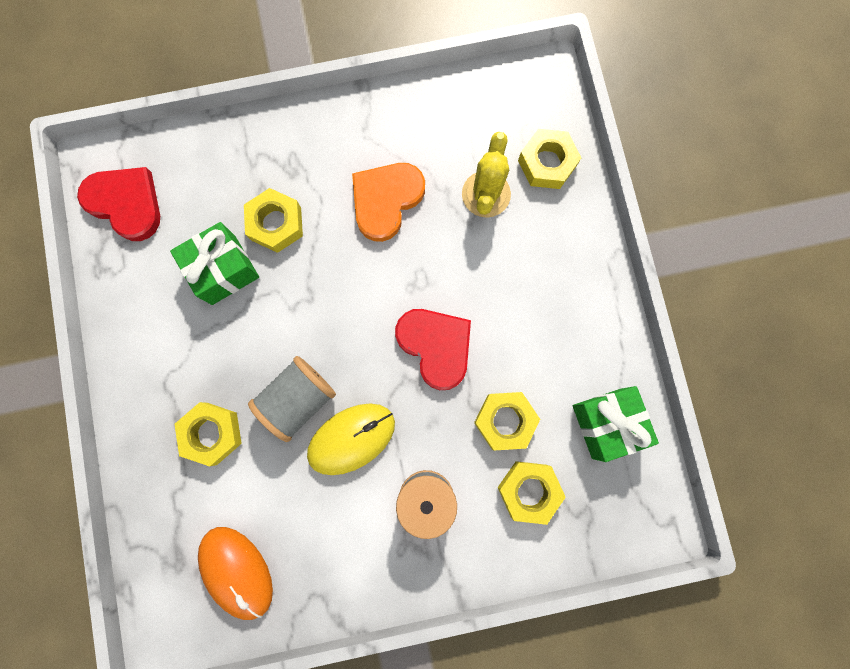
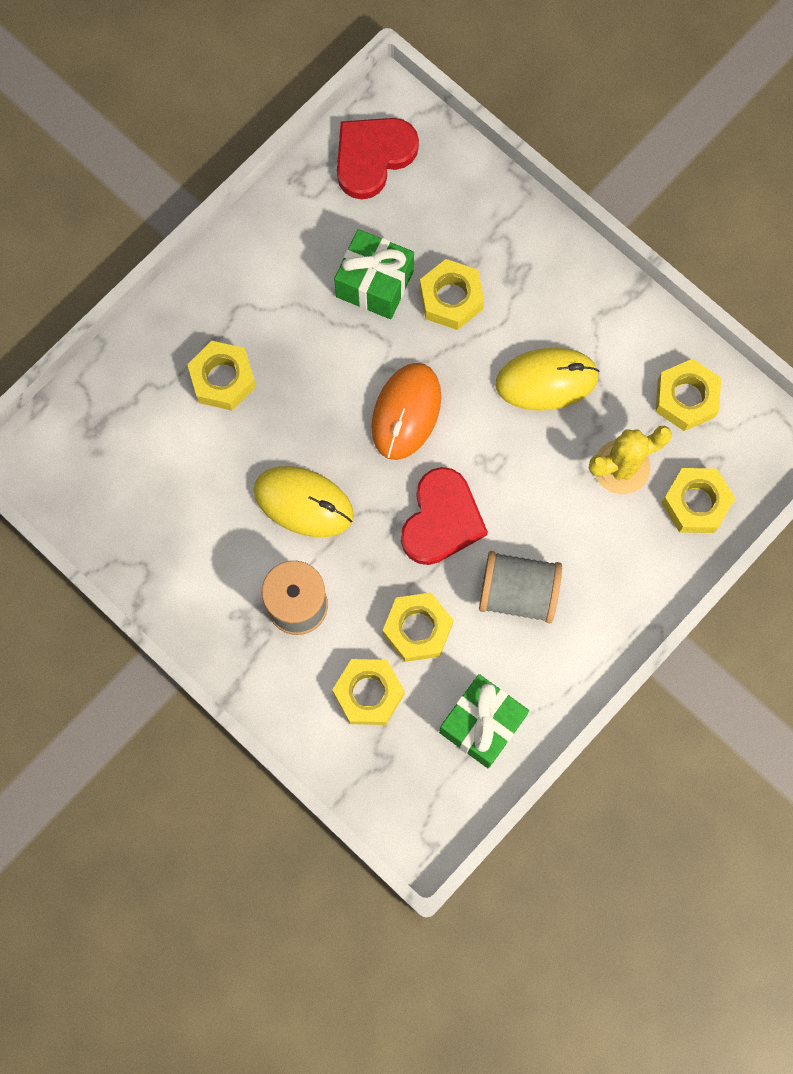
camera: 55 degrees right, 5 degrees down
(126, 203) = (373, 157): red heart -> red heart turned 135 degrees counterclockwise
(236, 571) = (120, 485): orange mouse -> orange mouse (406, 412)
(298, 399) = (305, 431): grey spool -> grey spool (518, 593)
(386, 200) = (546, 380): orange heart -> yellow mouse
(467, 116) = (686, 398): none -> yellow nut

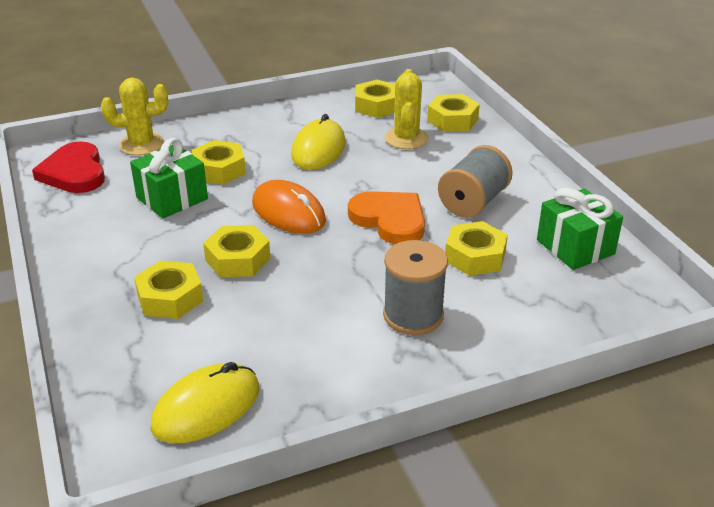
camera: 65 degrees left, 40 degrees down
(303, 502) = (321, 285): yellow mouse -> yellow mouse (206, 408)
(368, 693) = (519, 298): yellow nut -> yellow nut (238, 259)
(441, 520) = (390, 220): red heart -> orange heart
(460, 186) = (141, 144): none -> yellow cactus

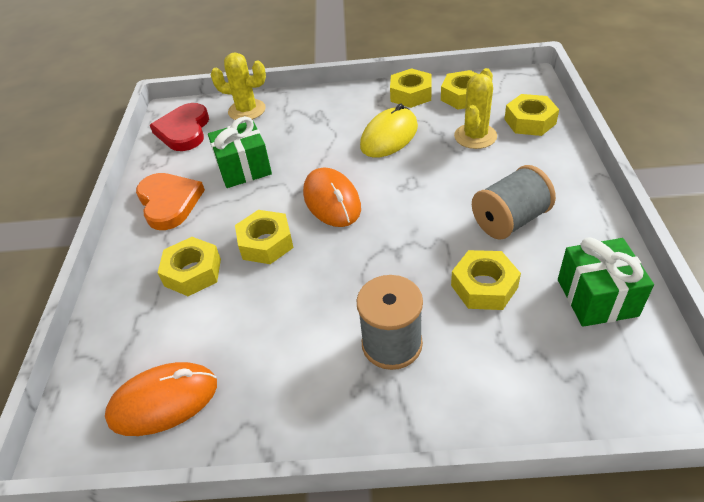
camera: 25 degrees right, 10 degrees up
(206, 408) = (163, 401): yellow mouse -> orange mouse
(219, 170) = (295, 145): yellow nut -> yellow nut (411, 94)
(390, 220) = (419, 226): orange heart -> orange heart (169, 202)

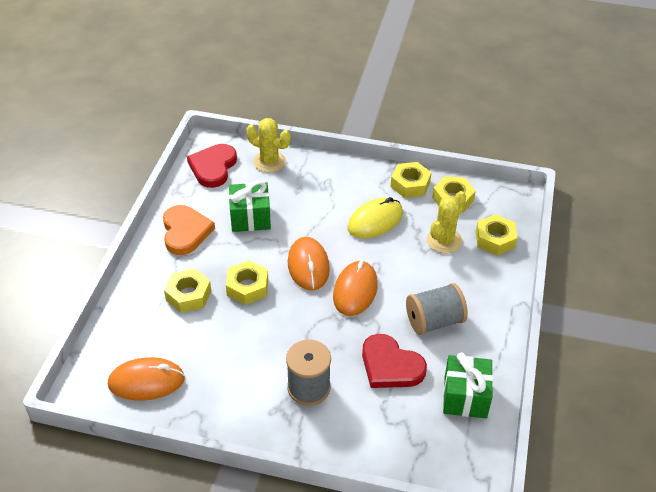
camera: 10 degrees right, 0 degrees up
(399, 212) = (355, 290): none -> orange mouse
(484, 286) = (390, 366): yellow nut -> red heart

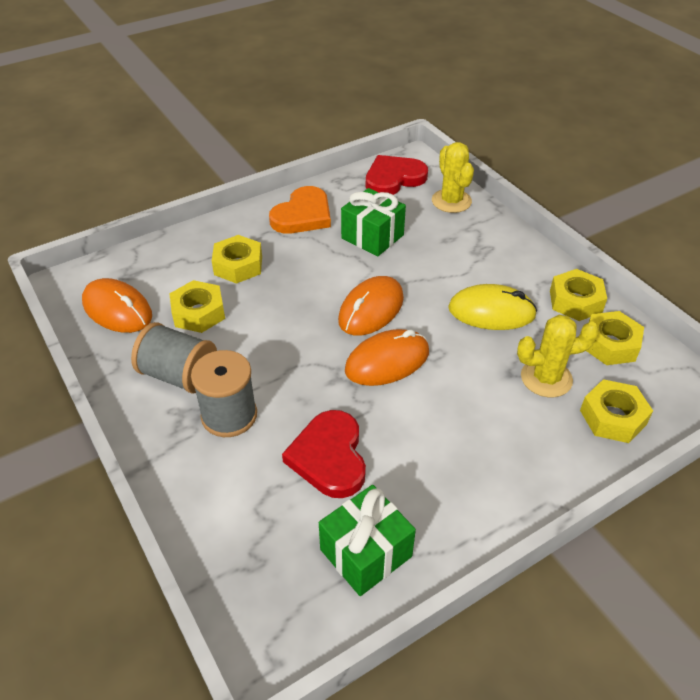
camera: 45 degrees right, 0 degrees up
(247, 287) = (293, 291): yellow nut -> yellow nut (198, 313)
(434, 321) = (431, 449): grey spool -> grey spool (179, 375)

